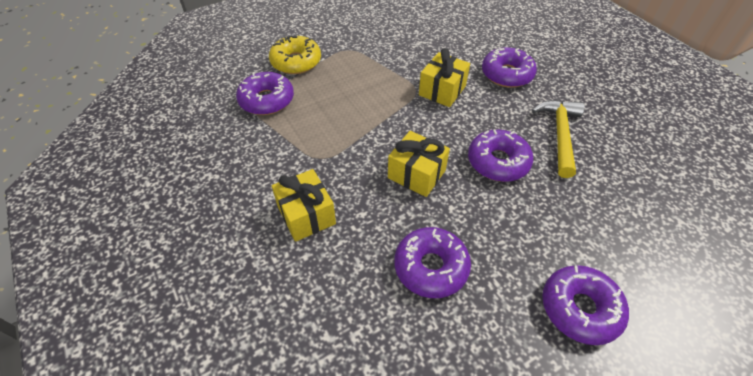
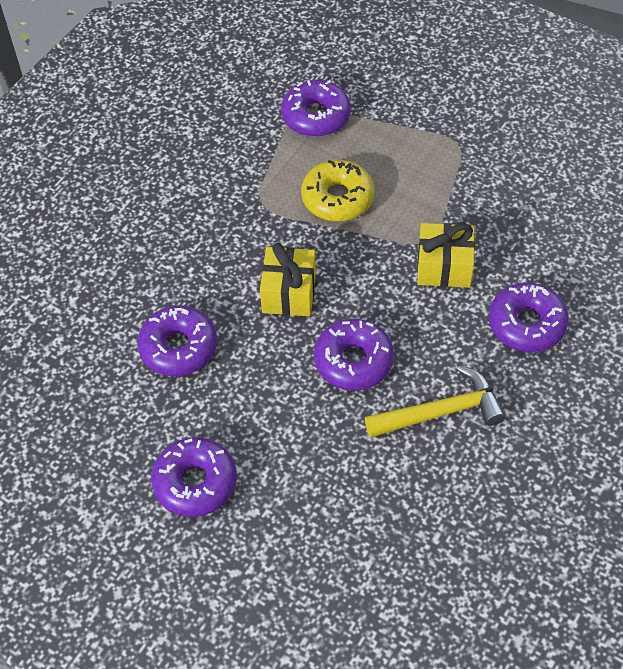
camera: 65 degrees right, 5 degrees up
(296, 62) = (398, 107): yellow donut -> yellow donut (337, 198)
(306, 215) = (184, 227): yellow gift -> none

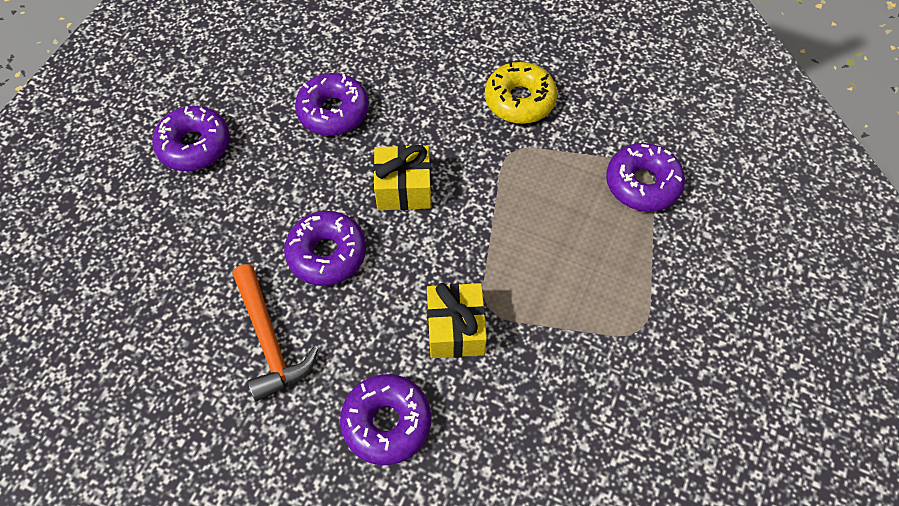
camera: 80 degrees right, 5 degrees up
(337, 198) = (532, 217): yellow donut -> yellow donut (519, 100)
(441, 412) = (269, 340): yellow hammer -> orange hammer

